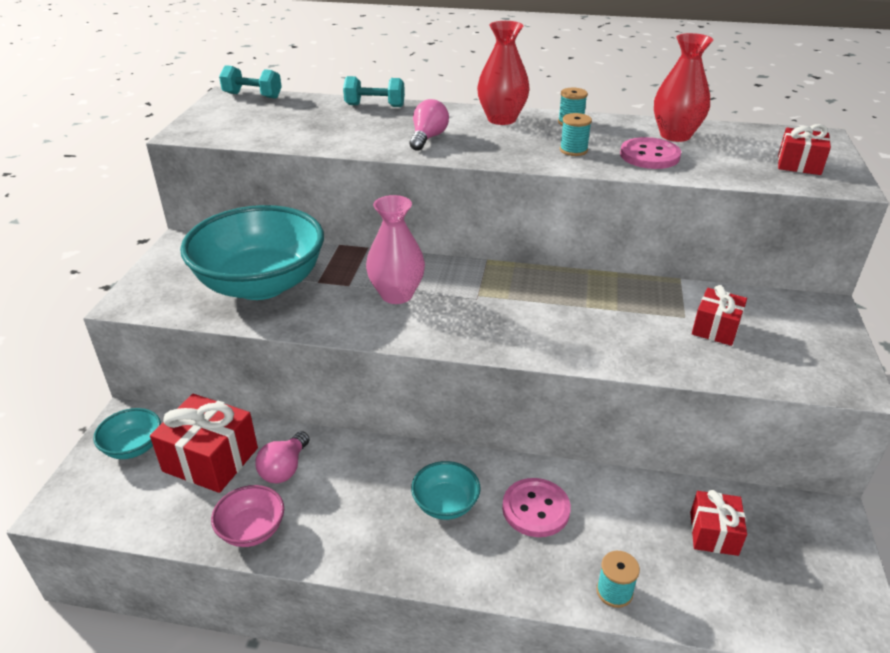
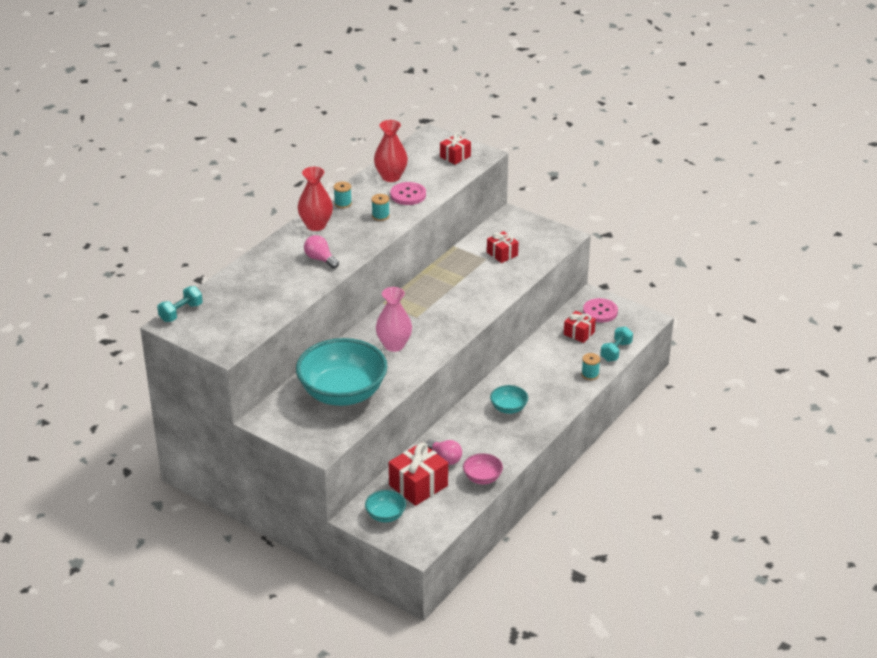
camera: 65 degrees left, 0 degrees up
(375, 106) = (249, 266): turquoise dumbbell -> turquoise dumbbell (616, 351)
(536, 509) = (531, 380): pink button -> pink button (600, 311)

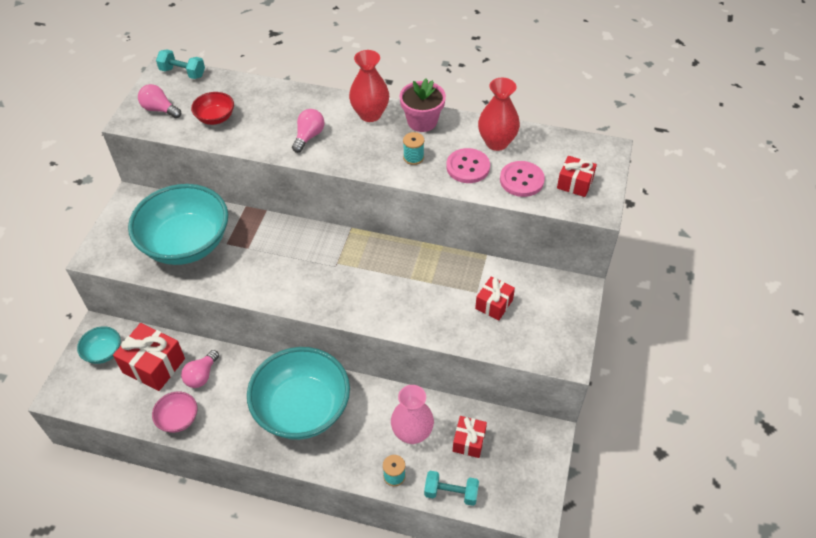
camera: 70 degrees right, 15 degrees up
(224, 332) = (159, 109): none -> pink light bulb
(260, 303) = (215, 118): none -> red bowl
(343, 203) = (422, 121): turquoise spool -> pink flower pot
(394, 345) = (280, 259): pink vase -> pink vase (412, 433)
(508, 408) = (302, 409): turquoise bowl -> turquoise bowl, size x2.26
(600, 311) = (523, 453): pink button -> pink button (521, 180)

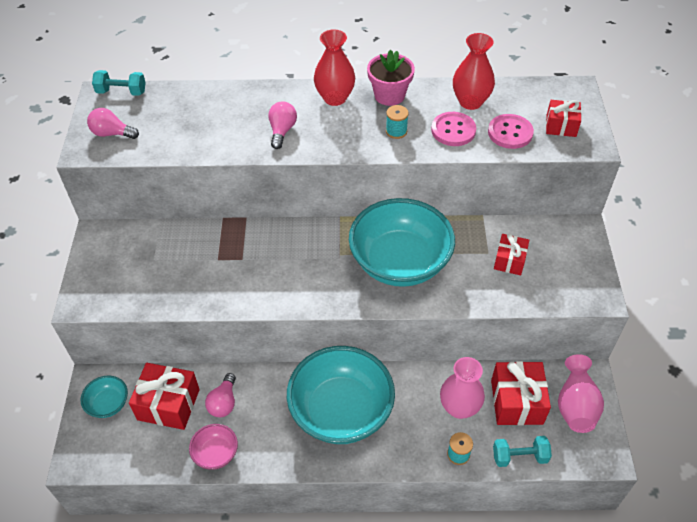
camera: 15 degrees left, 0 degrees up
(186, 244) = (175, 269): turquoise bowl -> turquoise bowl (400, 262)
(215, 118) = (176, 131): red bowl -> none
(469, 441) = (516, 402): red gift -> red gift, size x1.66
(525, 459) = (575, 405): none -> pink vase

